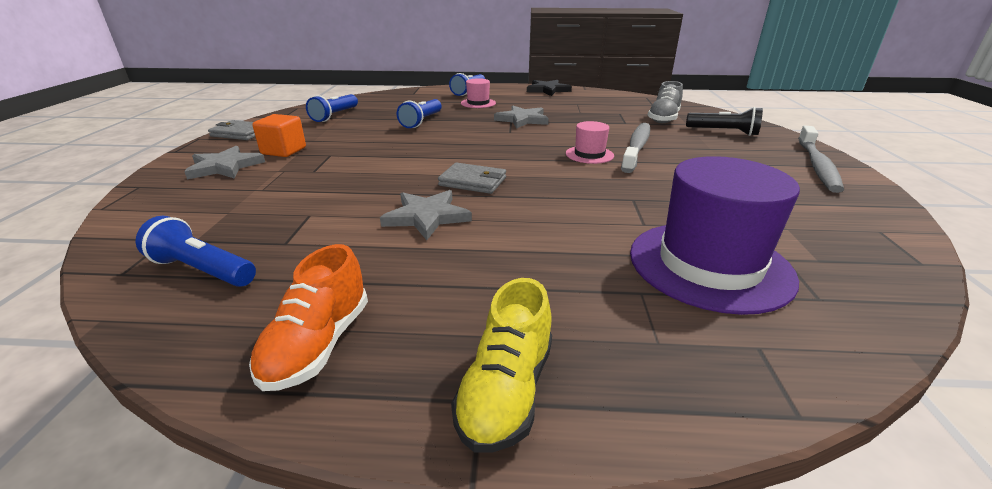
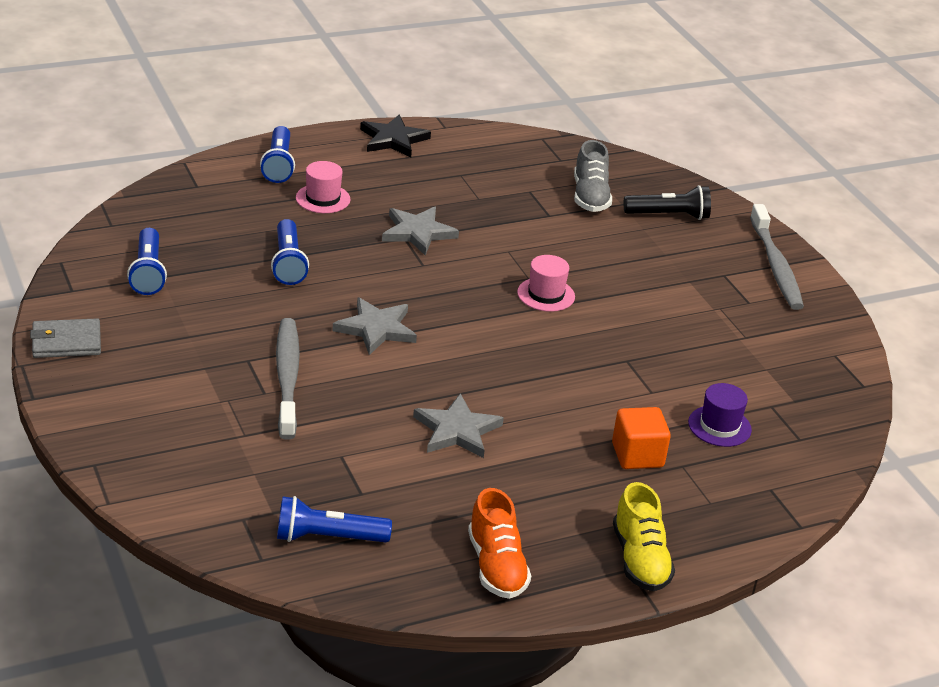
camera: 30 degrees left, 5 degrees up
(225, 167) = (147, 410): grey star -> grey star (376, 329)
(284, 151) = (180, 365): orange cube -> orange cube (637, 455)
(473, 182) = (457, 370): grey wallet -> none
(637, 147) = (589, 269): grey toothbrush -> grey toothbrush (287, 377)
(709, 265) = (719, 426): purple hat -> purple hat, size x0.48

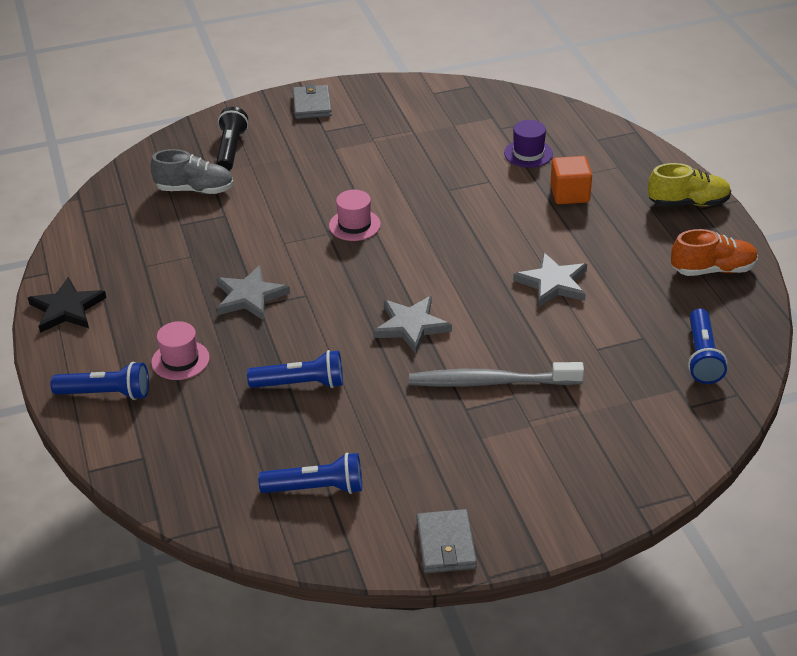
camera: 80 degrees left, 5 degrees up
(775, 266) = (312, 105): grey toothbrush -> grey wallet

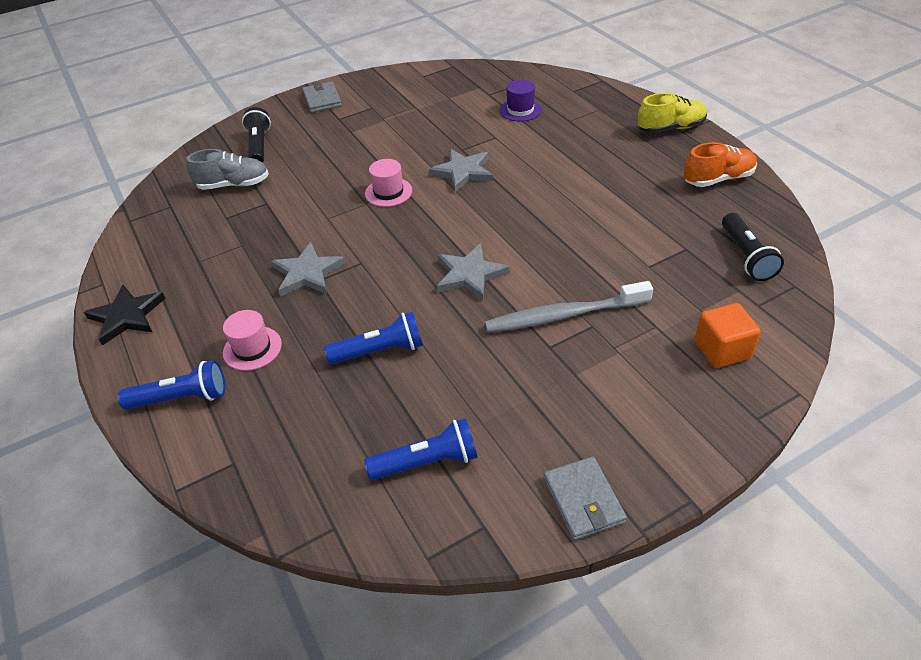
camera: 10 degrees left, 5 degrees up
(553, 283) = (585, 213): grey star -> grey star (463, 172)
(569, 194) = (568, 137): orange cube -> orange cube (722, 350)
(702, 357) = (746, 256): blue flashlight -> black flashlight

